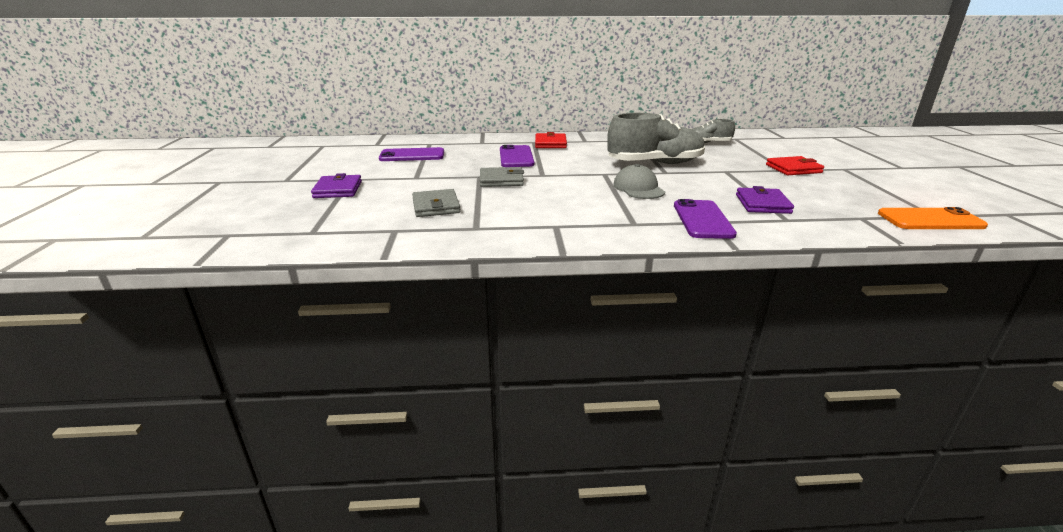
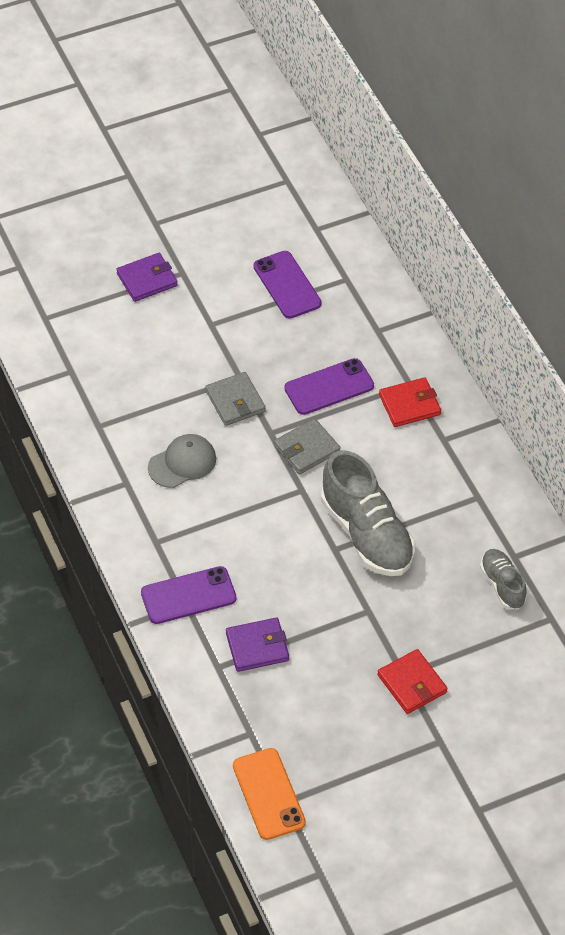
camera: 70 degrees right, 25 degrees up
(436, 206) = (136, 376): grey wallet -> grey wallet (306, 449)
(638, 188) = (262, 530): grey cap -> grey cap (182, 463)

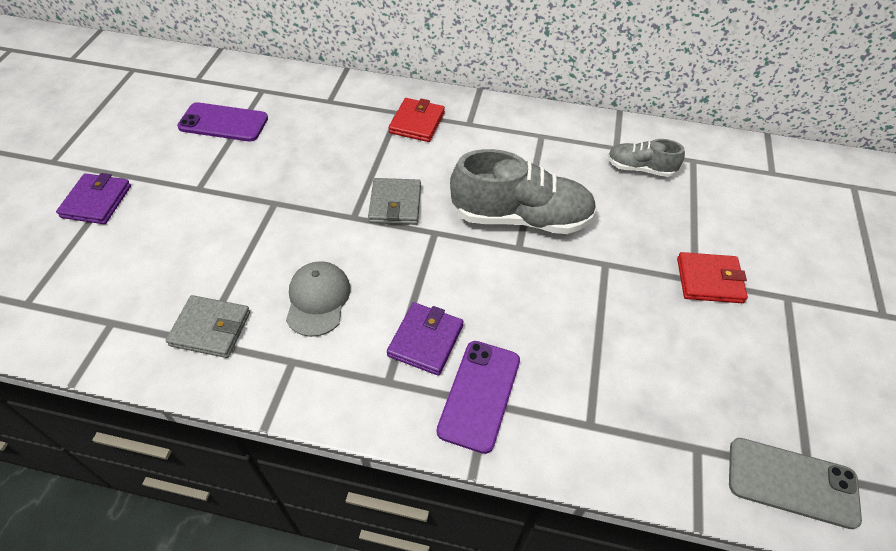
camera: 55 degrees left, 0 degrees up
(235, 401) = (295, 220): grey wallet -> grey wallet (210, 329)
(257, 647) = (588, 373): purple wallet -> purple wallet (425, 340)
(268, 794) = (792, 482): orange phone -> grey phone
(329, 387) = (349, 156): purple phone -> none

